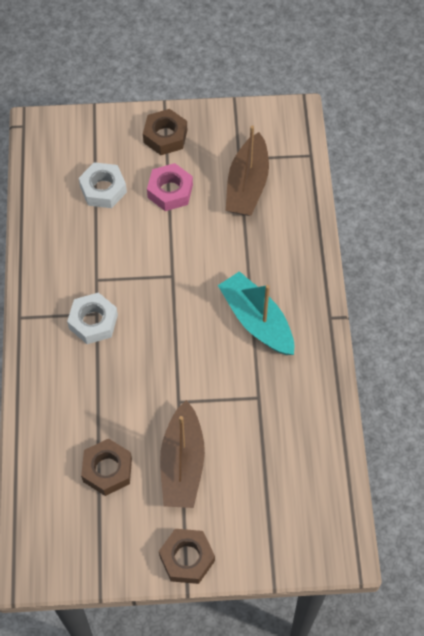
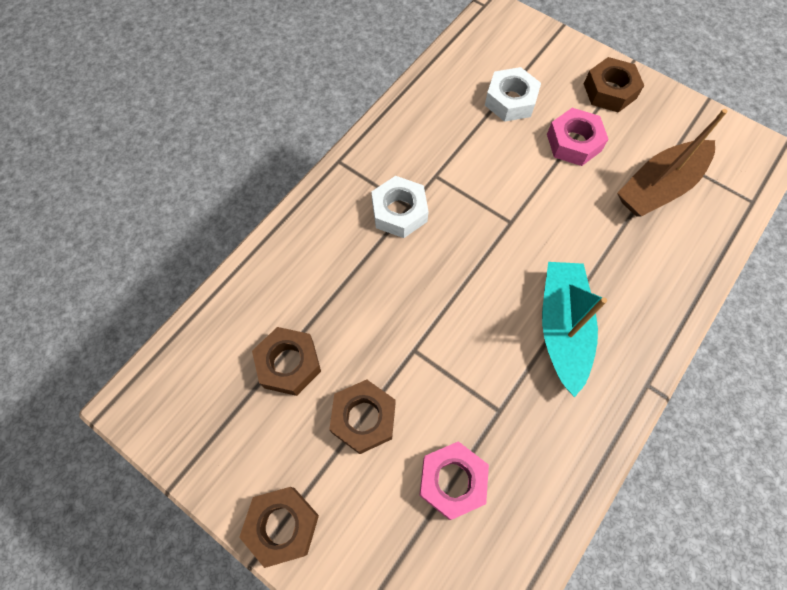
camera: 40 degrees right, 5 degrees up
(182, 464) = (364, 418): brown boat -> brown nut
(263, 457) = (452, 481): none -> pink nut

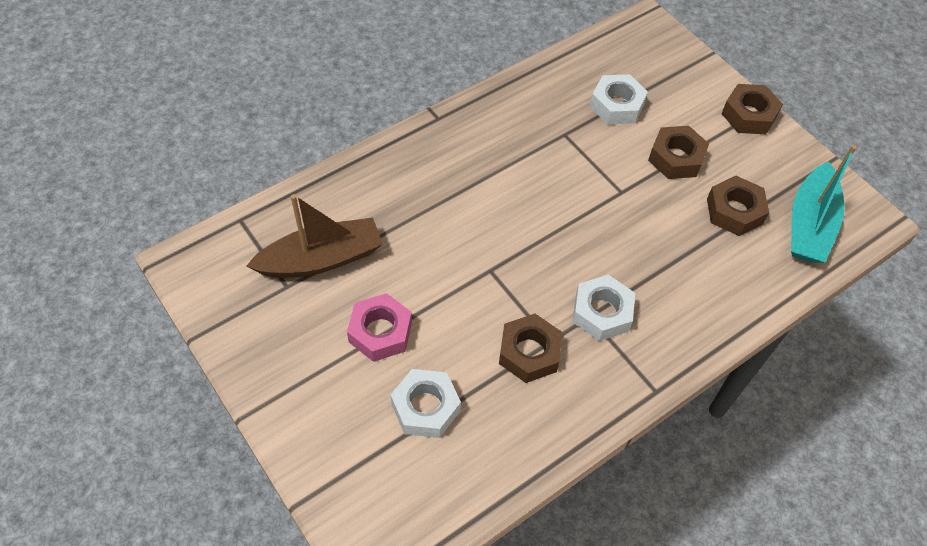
camera: 165 degrees left, 10 degrees down
(452, 481) = (617, 105): pink nut -> white nut
(562, 328) = (486, 171): turquoise boat -> turquoise boat (809, 225)
(609, 91) = (299, 383): brown nut -> brown nut (529, 353)

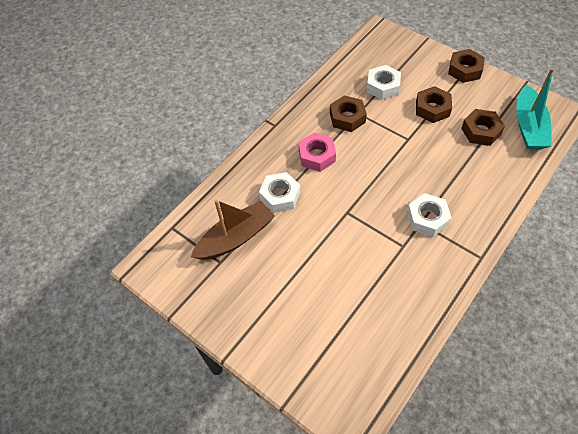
camera: 10 degrees left, 0 degrees up
(380, 332) = (293, 273): pink nut -> pink nut (317, 156)
(425, 407) = (342, 313): white nut -> white nut (280, 196)
(529, 353) = (393, 257): brown nut -> brown nut (347, 117)

